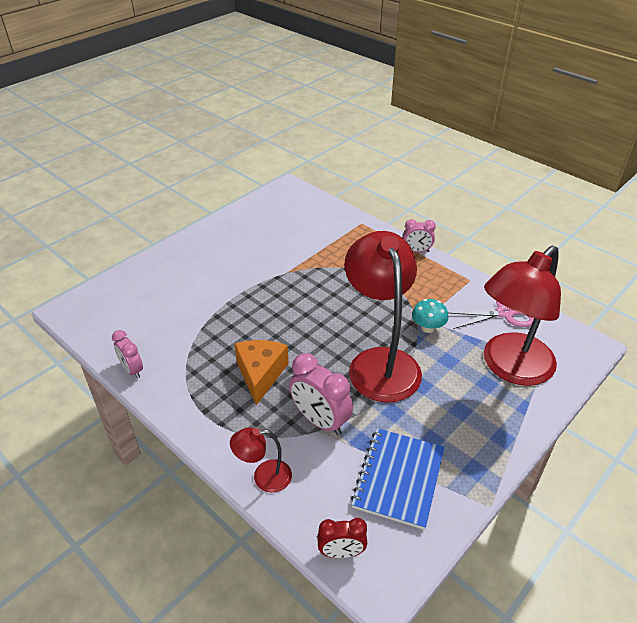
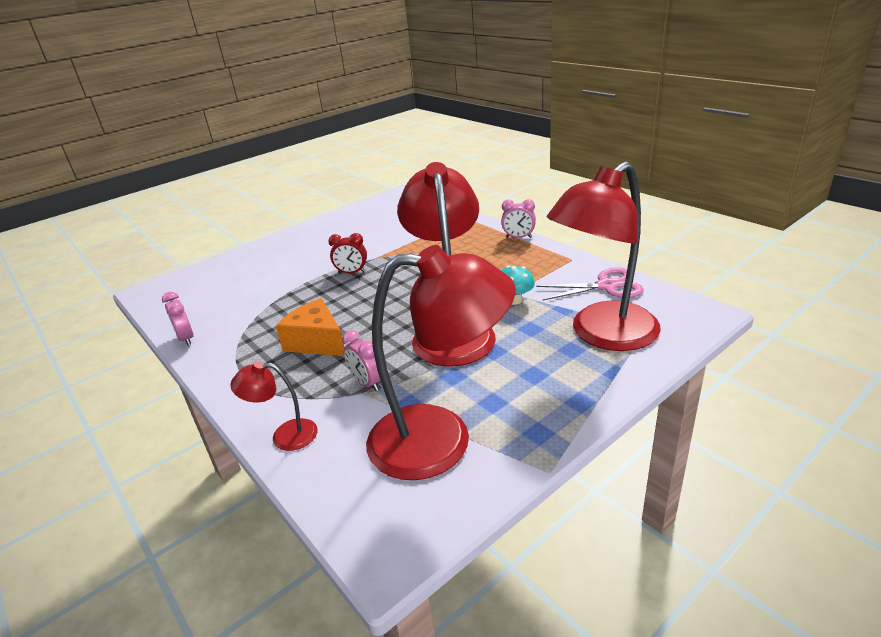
camera: 10 degrees right, 10 degrees down
(260, 374) = (317, 342): orange cheese -> orange cheese turned 60 degrees counterclockwise
(320, 421) = (367, 383): pink clock -> pink clock, size x0.61
(341, 552) = (348, 515): red clock -> red clock (352, 272)
(398, 478) = (441, 440): blue notebook -> red lamp

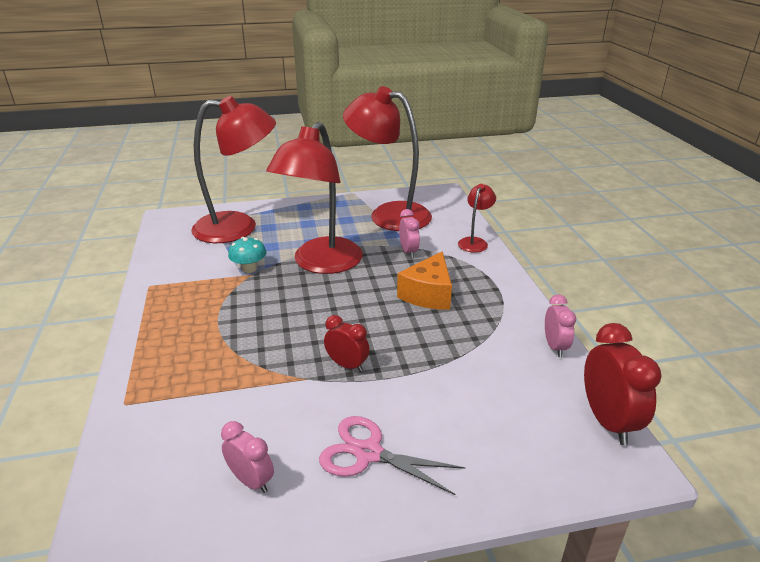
camera: 155 degrees left, 0 degrees up
(156, 305) = (607, 421): none -> red clock
(285, 436) = (474, 242): red lamp -> red lamp turned 90 degrees counterclockwise
(317, 342) = (428, 294): orange cheese -> orange cheese turned 45 degrees clockwise
(518, 237) = (137, 334): pink clock -> pink clock (251, 480)
(606, 286) = (176, 253): pink scissors -> pink scissors (368, 453)

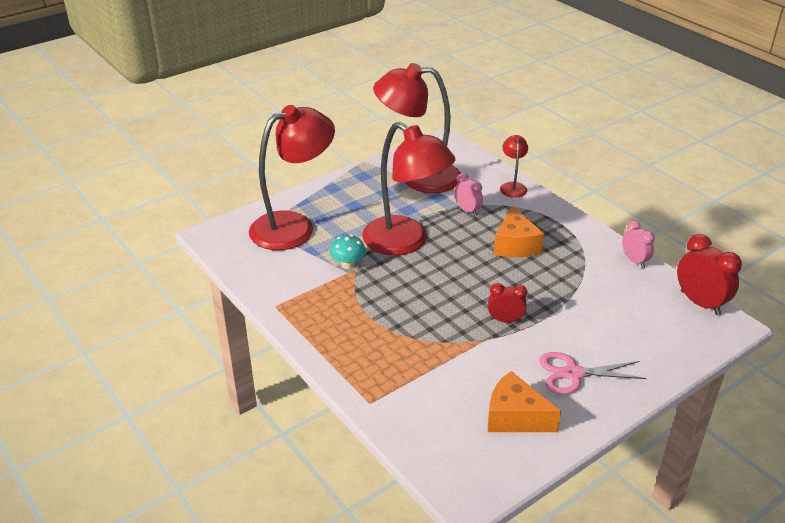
camera: 25 degrees left, 5 degrees up
(251, 480) = (515, 417): pink clock -> orange cheese
(321, 264) = (405, 242): red lamp -> red lamp turned 45 degrees counterclockwise

